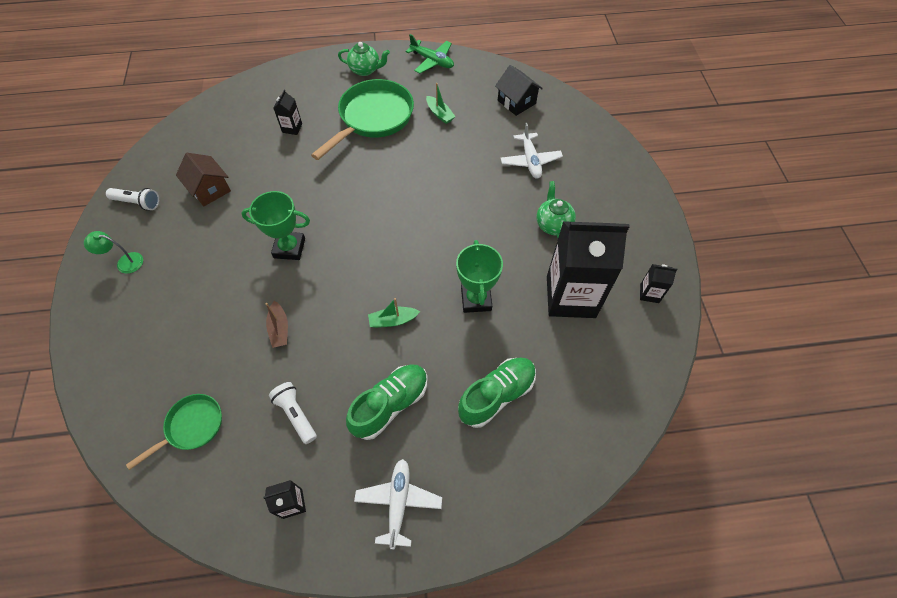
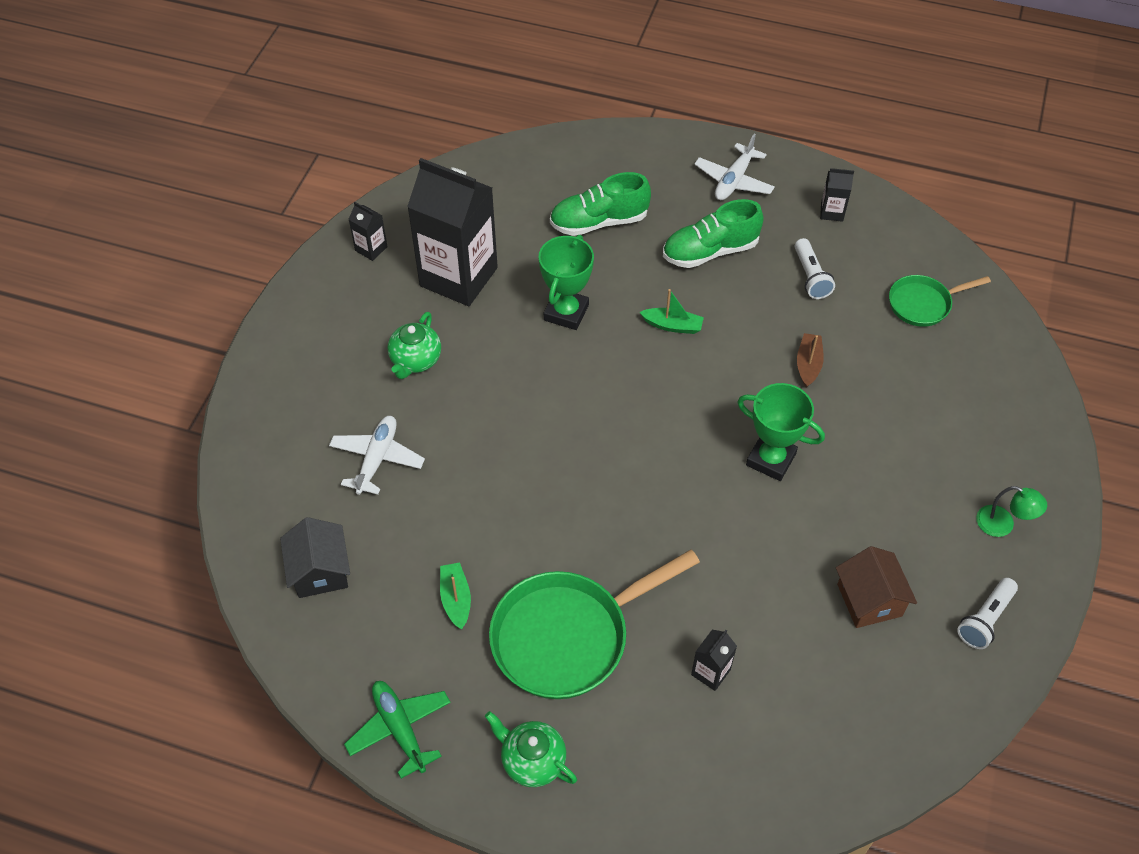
camera: 155 degrees left, 5 degrees down
(138, 203) = (985, 619): white flashlight -> white flashlight turned 90 degrees counterclockwise

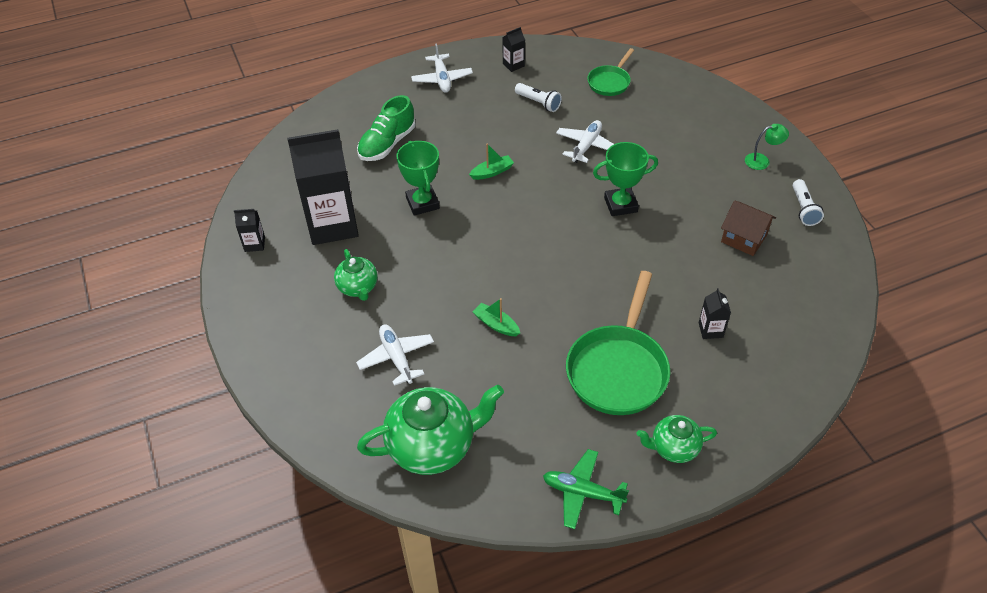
camera: 40 degrees left, 5 degrees down
(320, 571) = (433, 446): black house -> green teapot
(456, 599) = (533, 398): green boat -> green boat (496, 324)
(710, 251) = (470, 122): green shoe -> none
(808, 364) = (586, 146): brown boat -> white plane

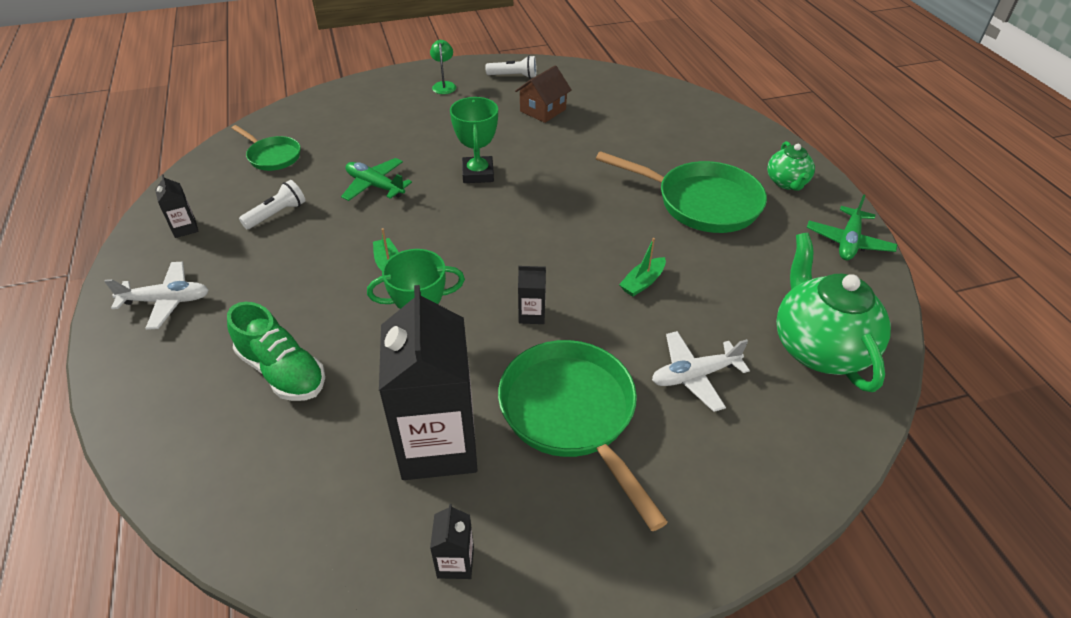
camera: 85 degrees left, 5 degrees down
(358, 287) = (572, 414): green teapot -> green pan
(586, 146) = (375, 186): white plane -> green plane
(710, 330) = (652, 144): black carton -> black carton (532, 314)

